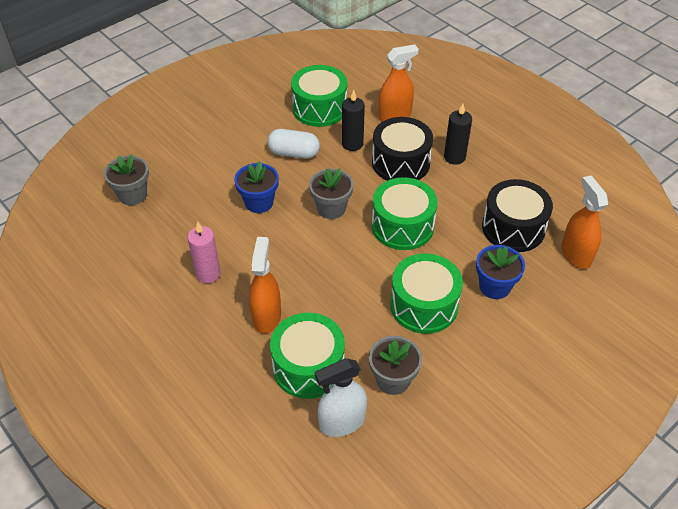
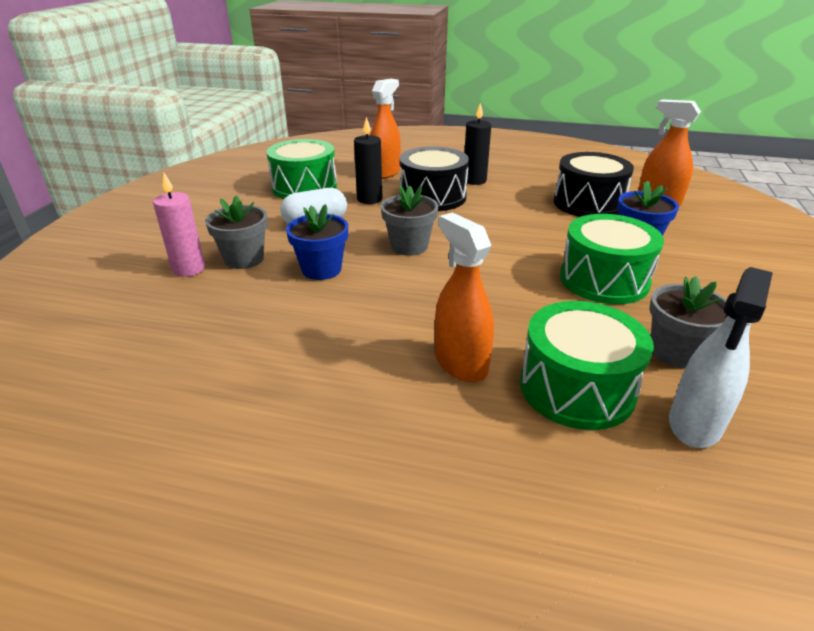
camera: 35 degrees left, 15 degrees down
(132, 195) = (132, 322): grey flower pot -> grey flower pot (244, 259)
(208, 274) = (332, 356): pink candle -> pink candle (189, 269)
(402, 226) = (496, 234): green drum -> none

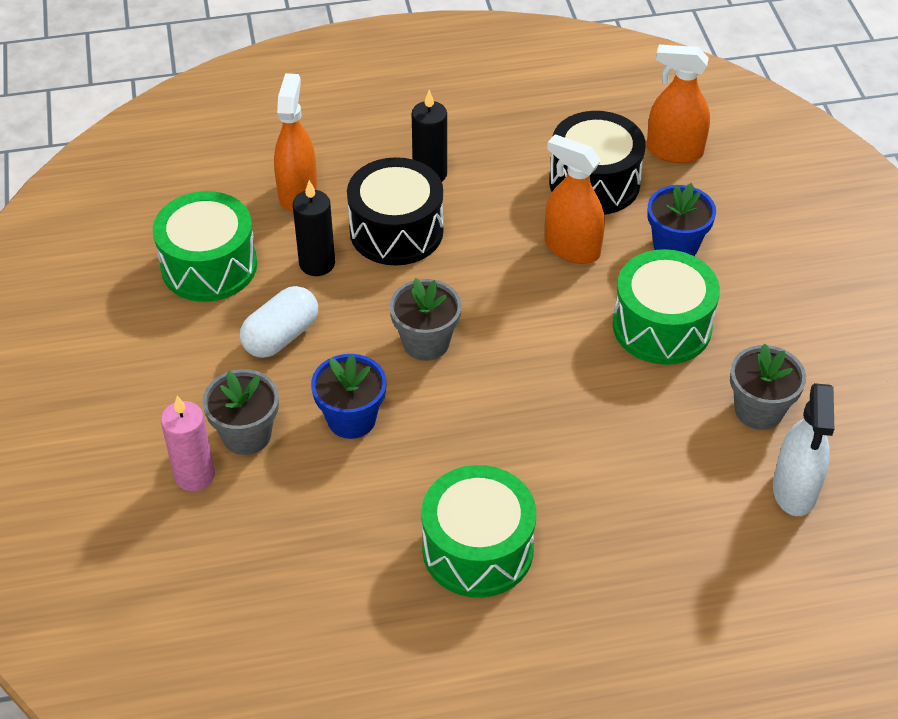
camera: 25 degrees left, 15 degrees up
(460, 363) = (576, 498): orange spray bottle -> orange spray bottle (572, 248)
(576, 388) = (689, 488): green drum -> green drum (477, 549)

